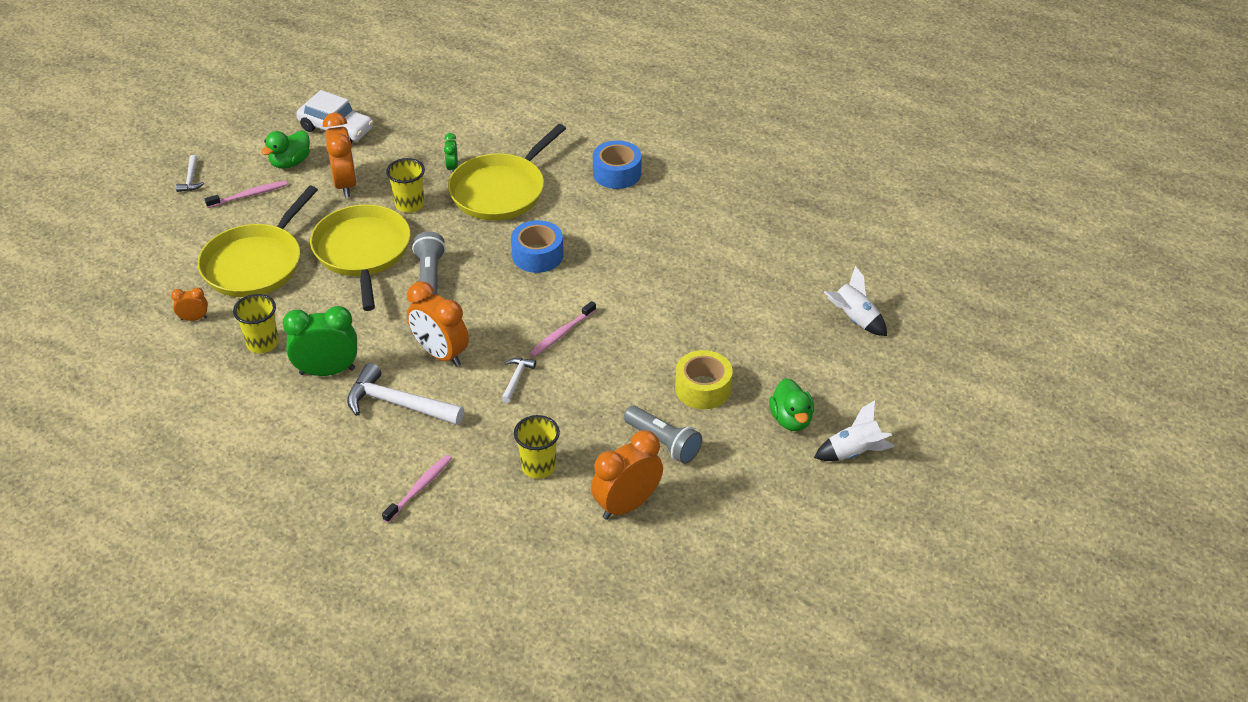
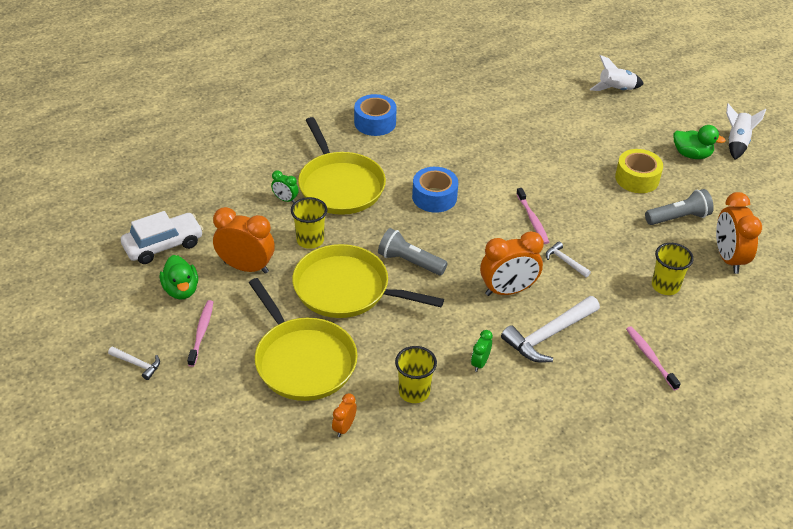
camera: 60 degrees left, 0 degrees up
(327, 371) = (480, 363): green clock -> green clock, size x0.49

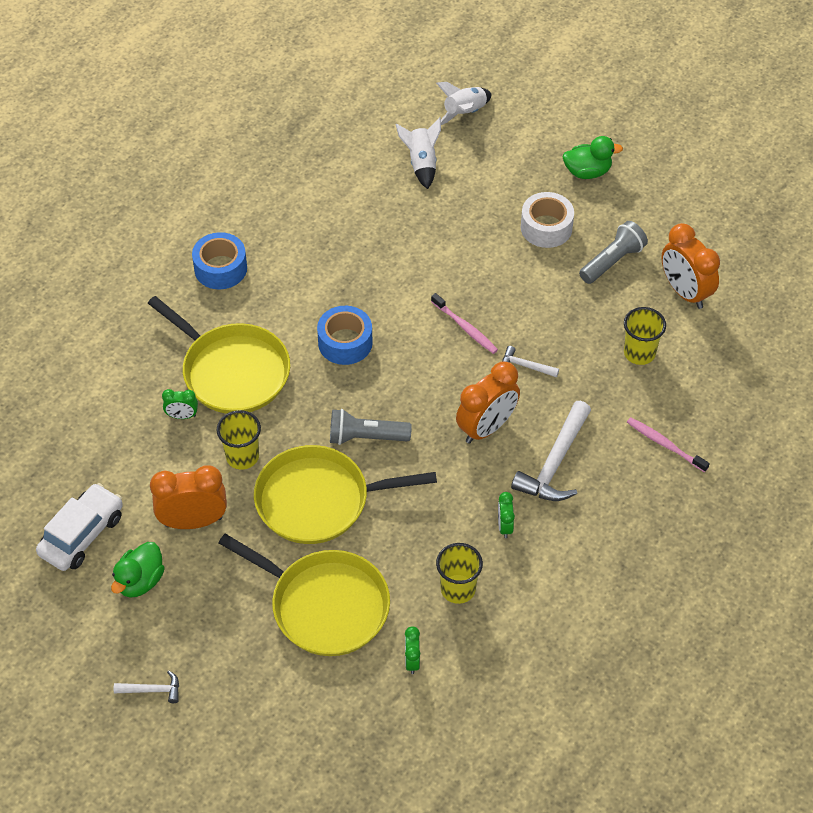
camera: 25 degrees left, 10 degrees up
(181, 290) = (140, 581): green duck -> green duck turned 75 degrees clockwise
(201, 332) = (196, 621): pink toothbrush -> none
(344, 427) = (412, 661): orange clock -> green clock
(637, 178) = (546, 227): yellow tape -> white tape
(737, 143) = (626, 136): white rocket -> white rocket (421, 163)

